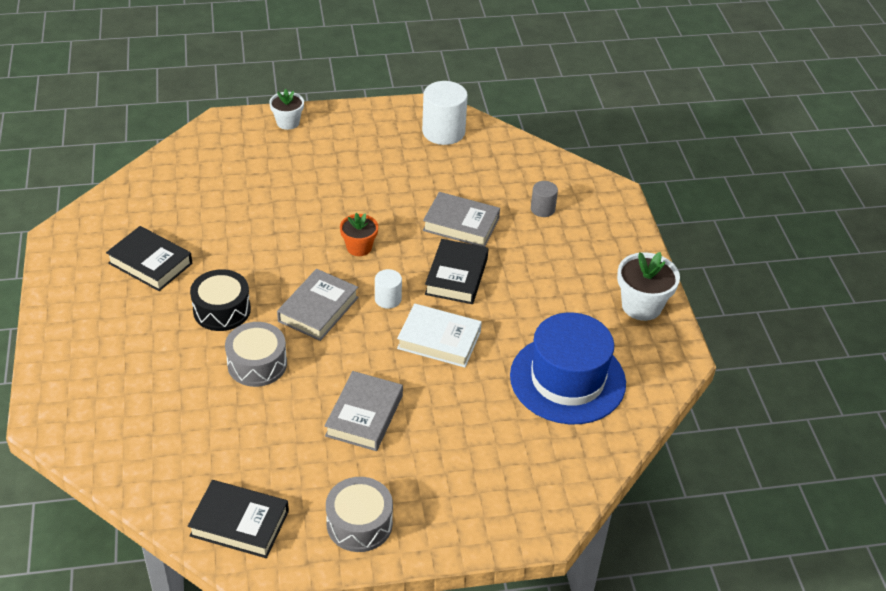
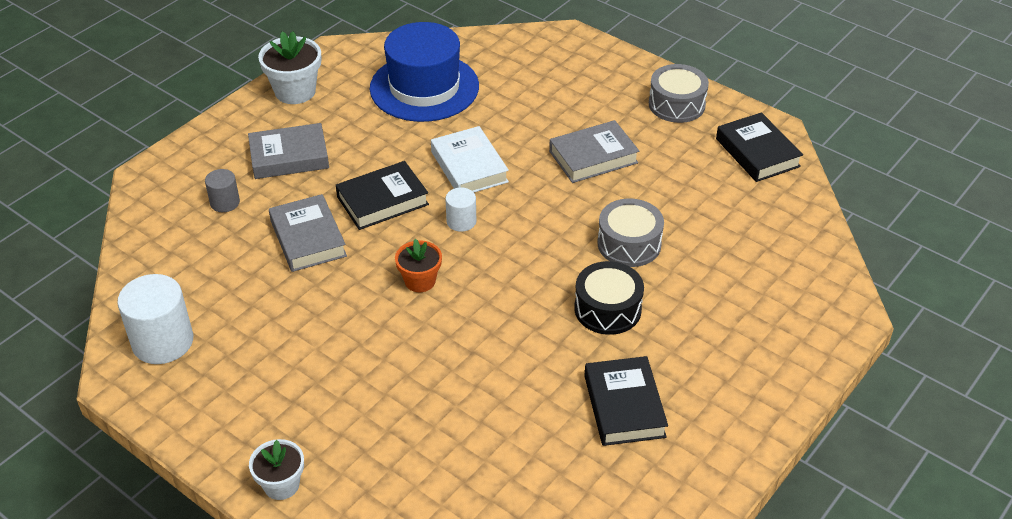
camera: 130 degrees left, 0 degrees up
(318, 309) = (527, 252): grey book -> grey book (289, 157)

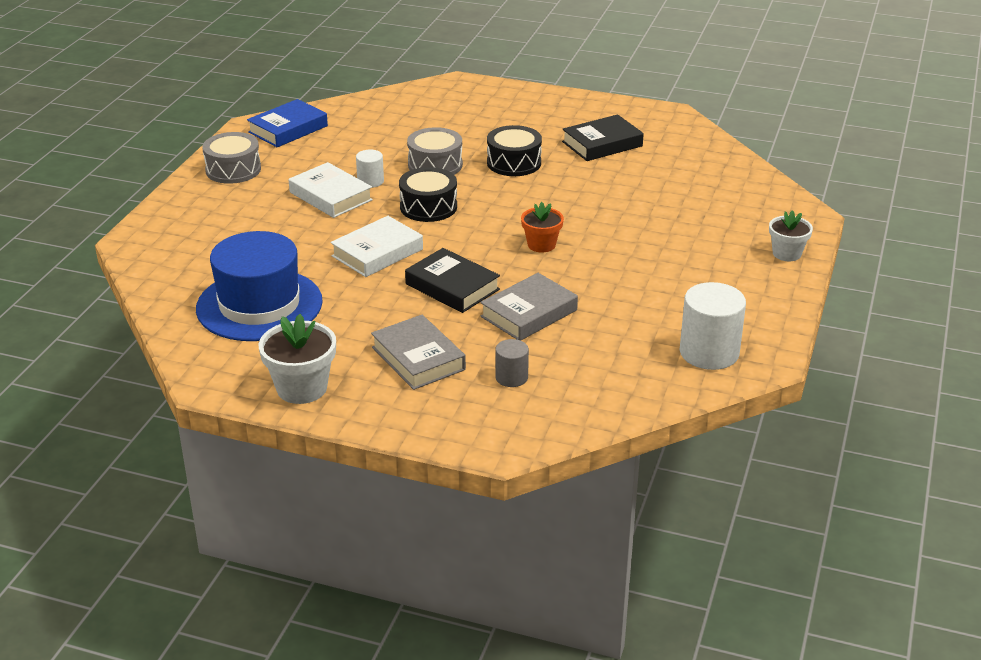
camera: 110 degrees left, 10 degrees down
(461, 221) = (455, 241): white cylinder -> white cylinder (370, 181)
(539, 218) = (428, 207): none -> black drum
(593, 157) = (331, 196): grey book -> white book
(757, 152) = (288, 129): black book -> blue book

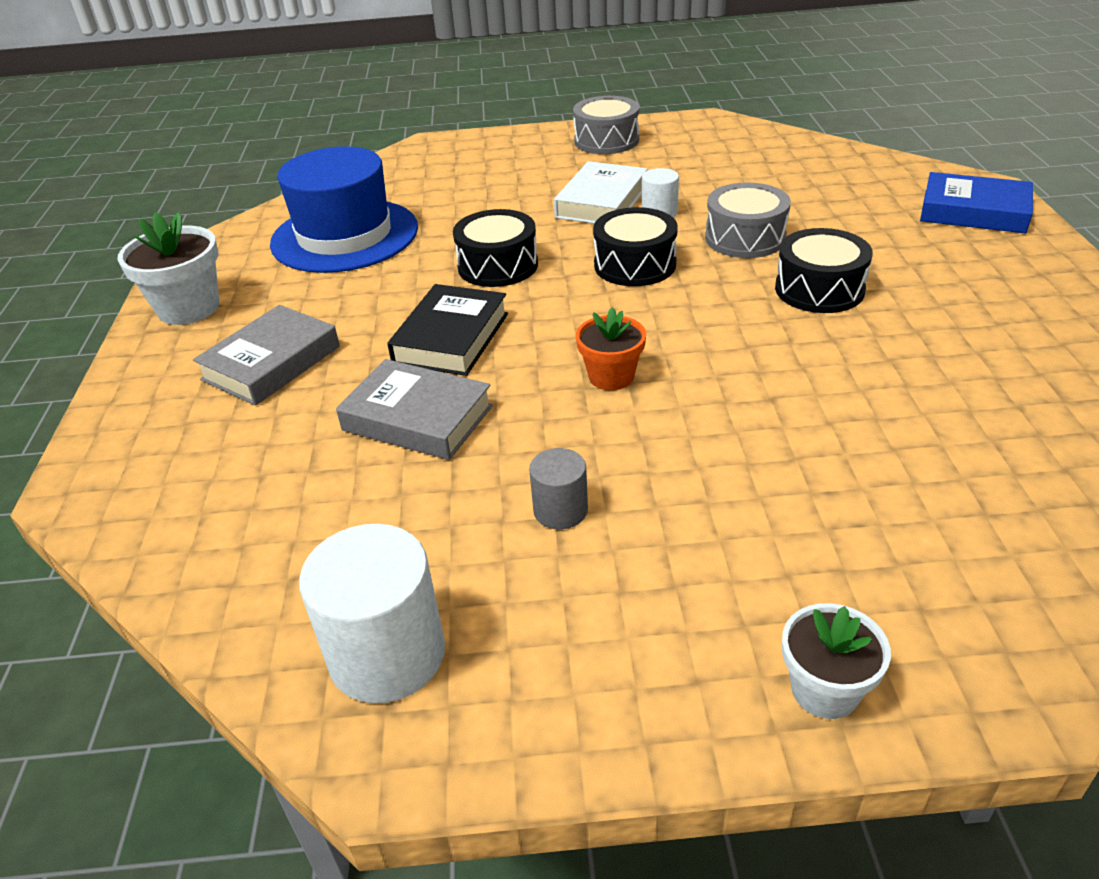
camera: 70 degrees right, 5 degrees up
(288, 129) = (724, 137): blue book -> blue book (973, 211)
(377, 252) = (498, 266): white book -> black drum
(511, 377) = (247, 449): grey cylinder -> grey cylinder (560, 510)
(602, 144) = (975, 345): black book -> none

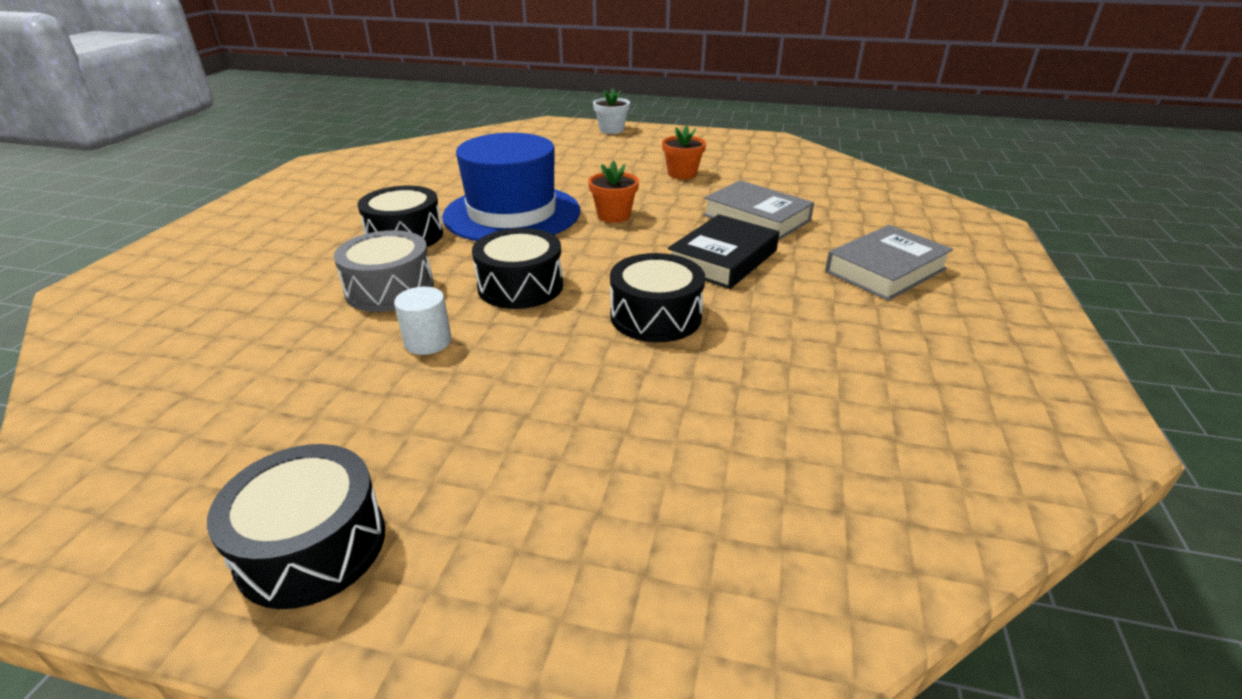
camera: 165 degrees left, 5 degrees down
(189, 308) = (1020, 343): white flower pot -> none
(345, 236) = (852, 412): blue hat -> blue hat (512, 213)
(387, 654) = (775, 154): white cylinder -> none
(560, 510) = (682, 174): grey cylinder -> orange flower pot
(602, 202) = (474, 378): white book -> none
(606, 141) = (312, 545): grey drum -> black drum
(973, 211) = (164, 267): blue book -> none

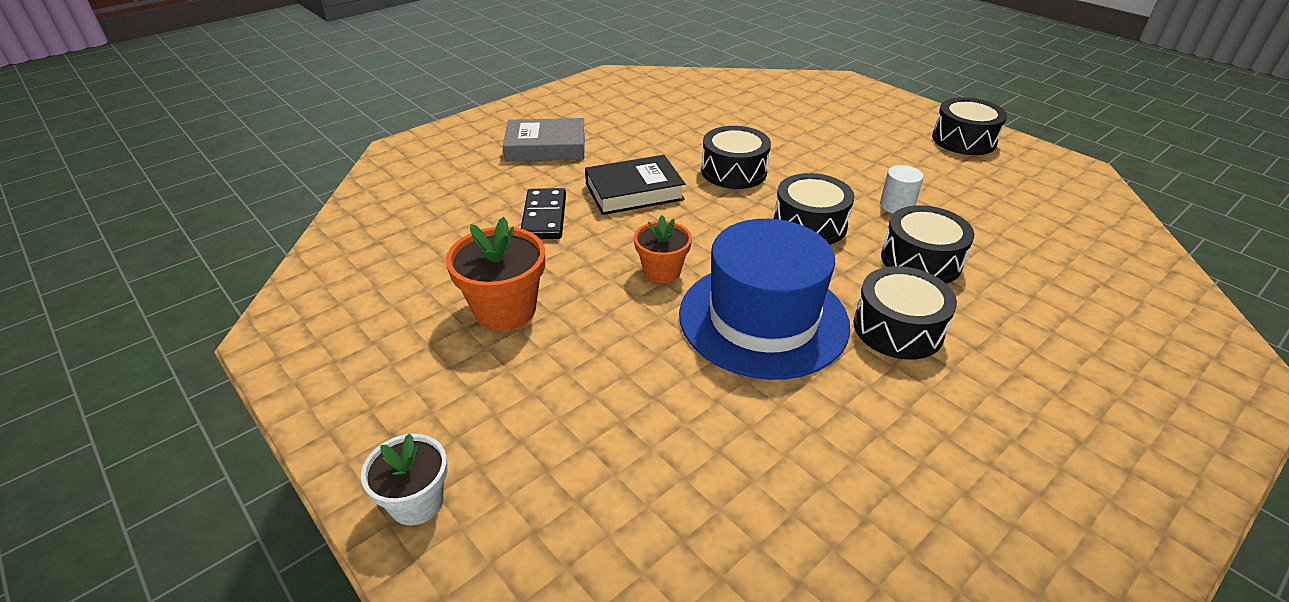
camera: 145 degrees left, 5 degrees up
(390, 289) = (921, 260): grey drum -> black drum
(682, 174) = (505, 309): orange flower pot -> orange flower pot, size x1.54
(756, 218) = (544, 217): grey book -> black domino

